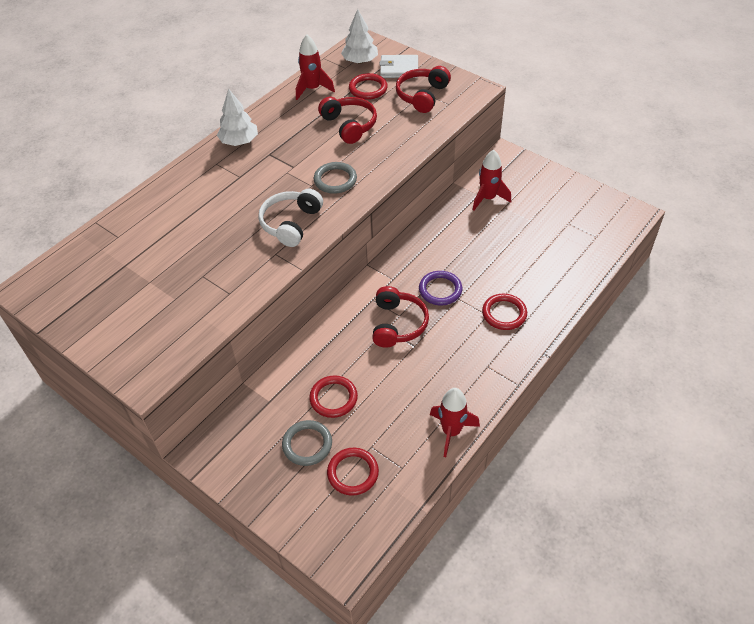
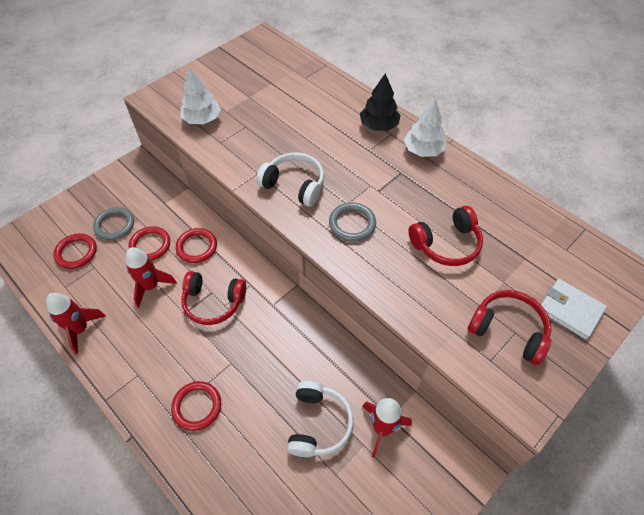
camera: 95 degrees right, 5 degrees up
(204, 172) = (378, 125): none -> black tree
(312, 89) = (517, 214): red rocket -> red rocket (151, 286)
(360, 61) = (583, 267): white tree -> white tree (202, 119)
(368, 89) = (521, 269): red ring -> red ring (197, 247)
(399, 69) = (570, 310): white wallet -> white wallet turned 60 degrees counterclockwise
(440, 290) = (246, 347): purple ring -> none
(495, 234) = (318, 423): none -> white headphones

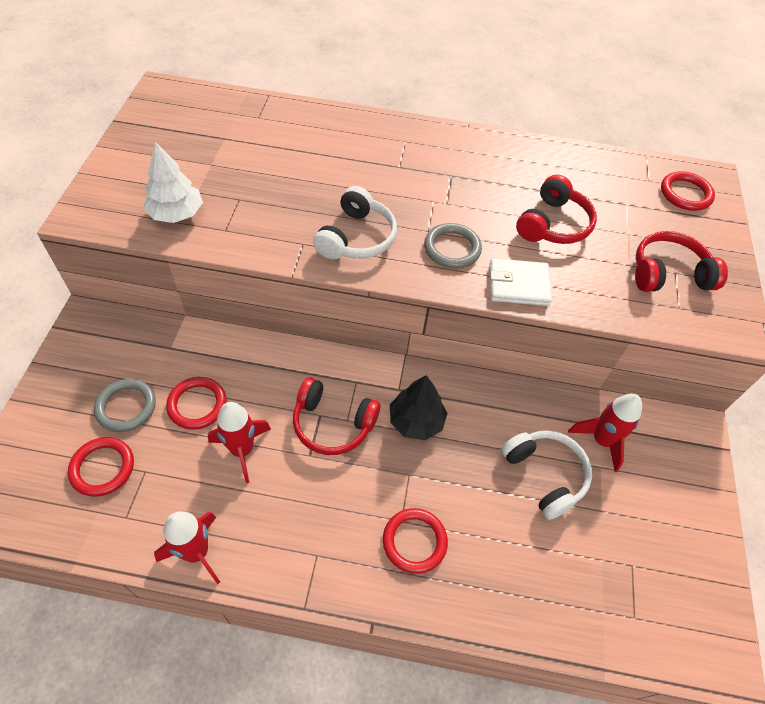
camera: 40 degrees left, 0 degrees up
(197, 247) = (258, 375): red ring -> red ring (685, 194)
(213, 302) = (333, 424): red headphones -> red headphones turned 45 degrees clockwise
(294, 185) = (356, 238): white headphones -> white headphones turned 120 degrees clockwise
(378, 125) = (386, 137): black tree -> black tree (416, 421)
(423, 150) = (452, 144): white tree -> none
(570, 310) = (696, 231): white wallet -> white wallet (518, 285)

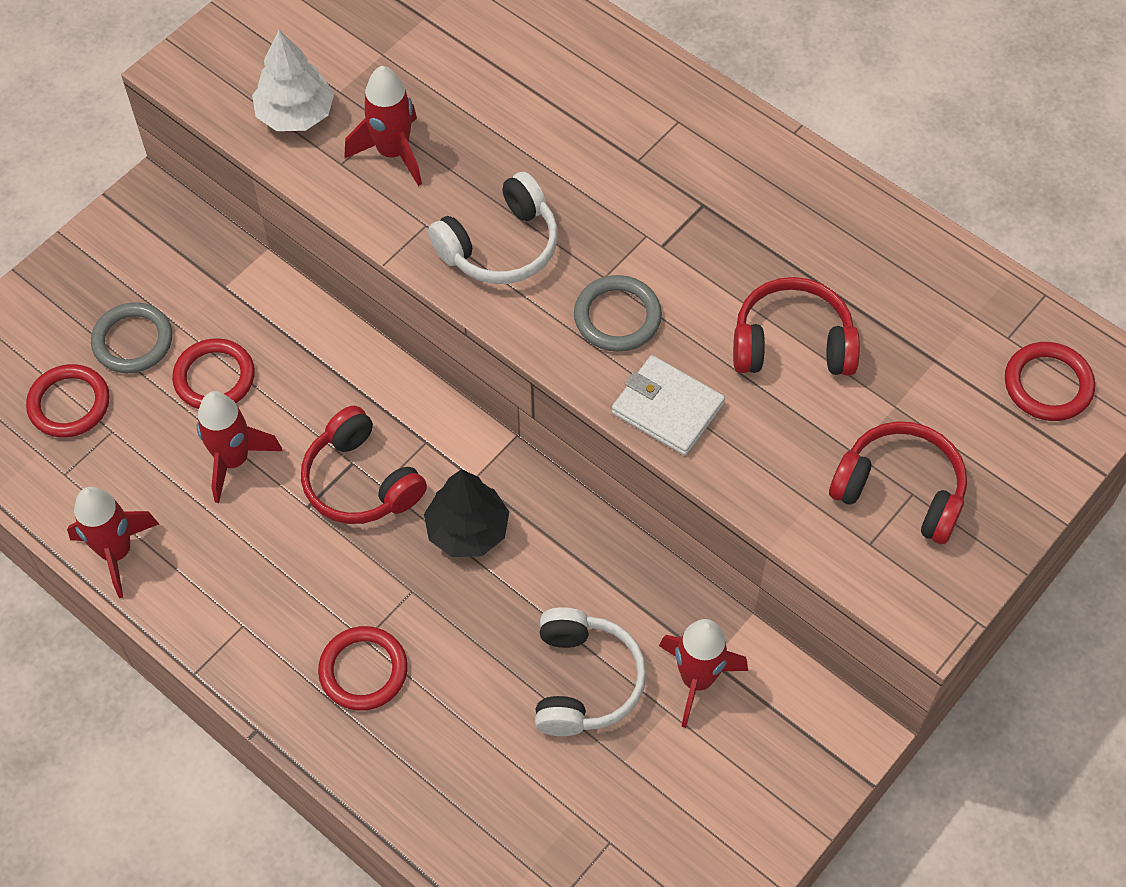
camera: 35 degrees right, 5 degrees up
(254, 212) = (393, 153): none -> red rocket
(553, 224) = (792, 343): red headphones -> red headphones turned 150 degrees counterclockwise

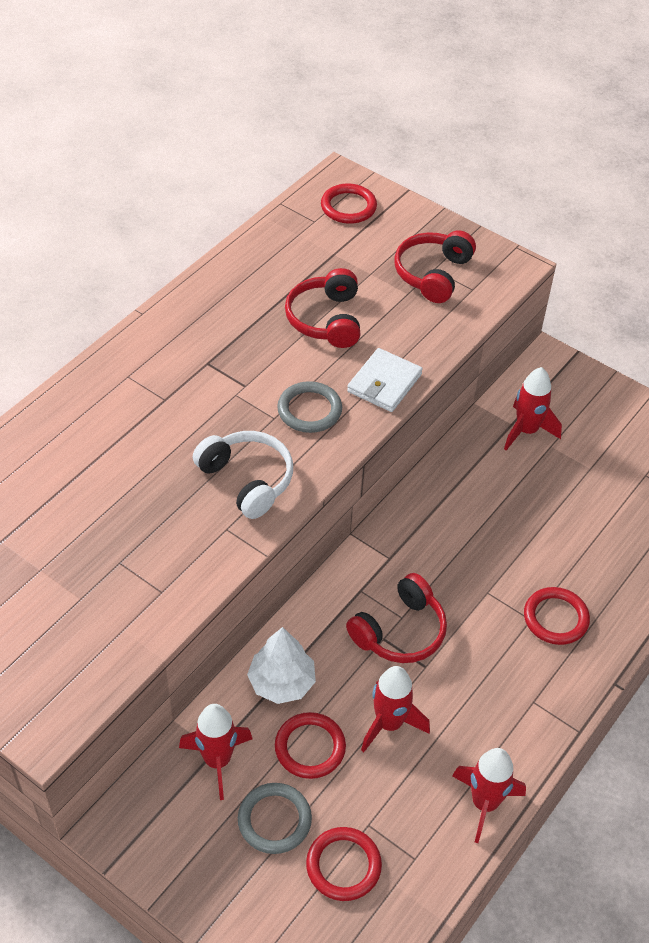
camera: 95 degrees left, 10 degrees down
(295, 114) = (105, 630): white tree -> white tree (281, 682)
(393, 153) = (151, 555): red rocket -> red rocket (217, 761)
(467, 530) = (433, 560): black tree -> none
(584, 681) = (539, 489): white headphones -> none

